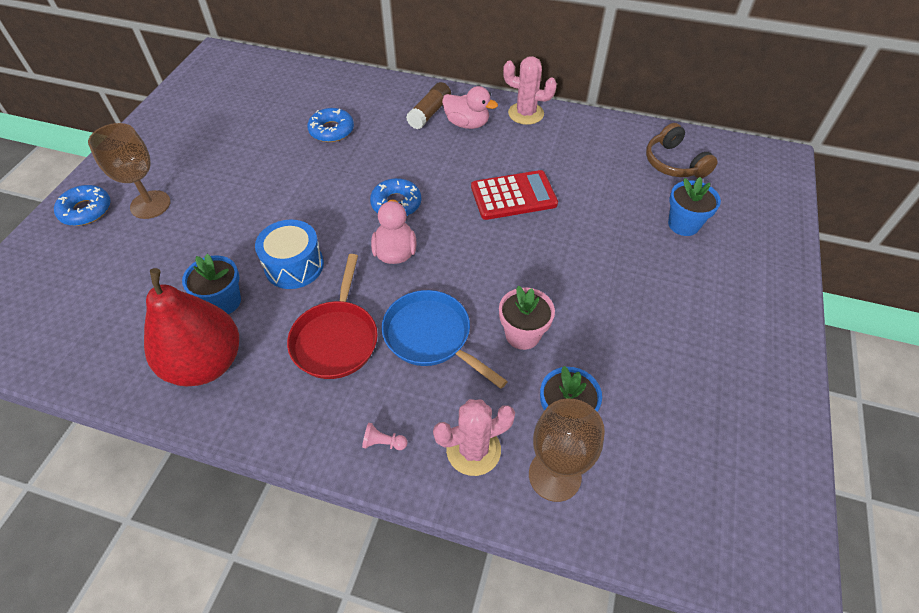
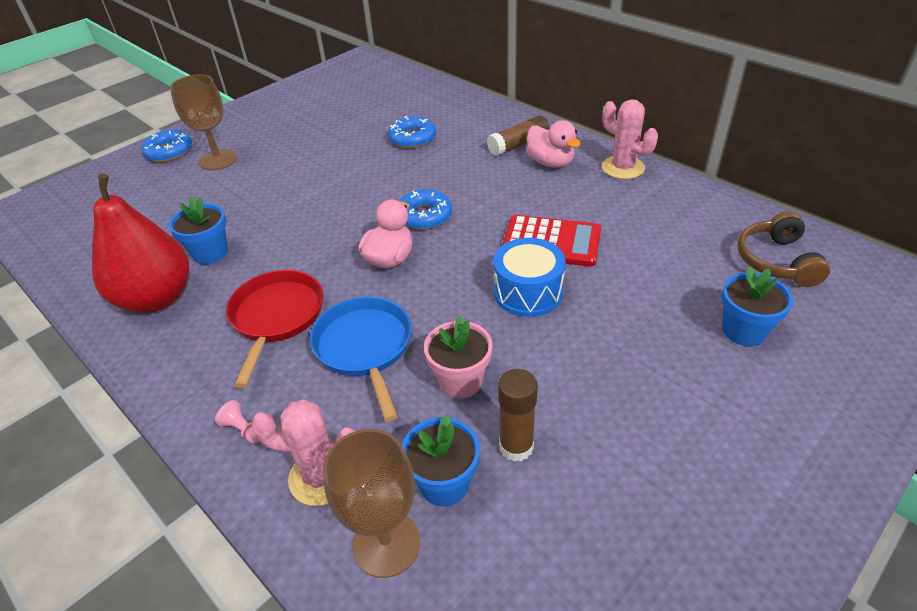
camera: 30 degrees right, 10 degrees down
(294, 266) = (291, 242): blue drum -> blue drum (528, 292)
(336, 339) = (276, 317): red pan -> red pan turned 150 degrees clockwise
(593, 367) = (516, 446): none -> brown glue stick

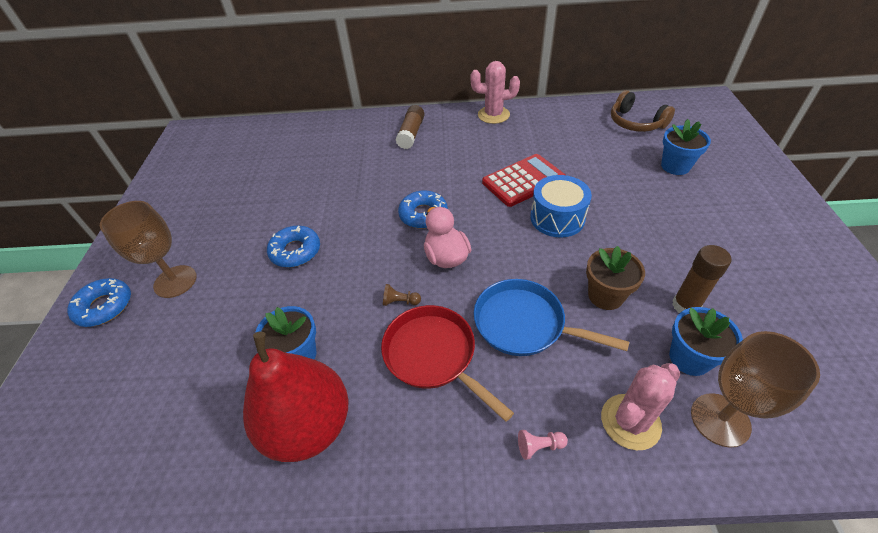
camera: 45 degrees left, 5 degrees up
(312, 266) = (400, 301): none -> brown pawn
(412, 138) = (329, 169): blue donut -> blue donut (295, 251)
(460, 381) = (605, 296): pink flower pot -> brown flower pot
(550, 163) = (448, 134): pink duck -> none

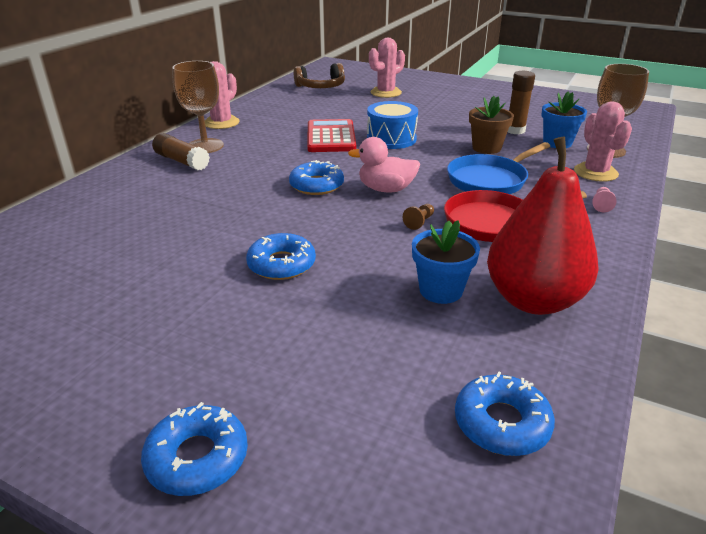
camera: 65 degrees left, 15 degrees down
(148, 445) = (501, 423): none -> blue donut
(175, 281) = (225, 370): brown goblet -> brown goblet (205, 146)
(675, 166) = (386, 93): blue flower pot -> pink cactus

